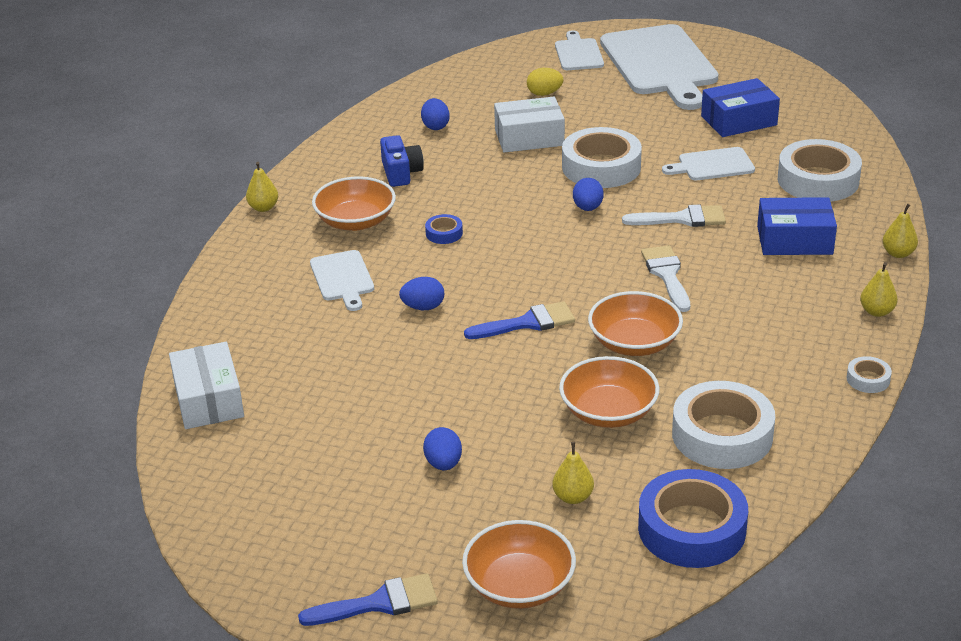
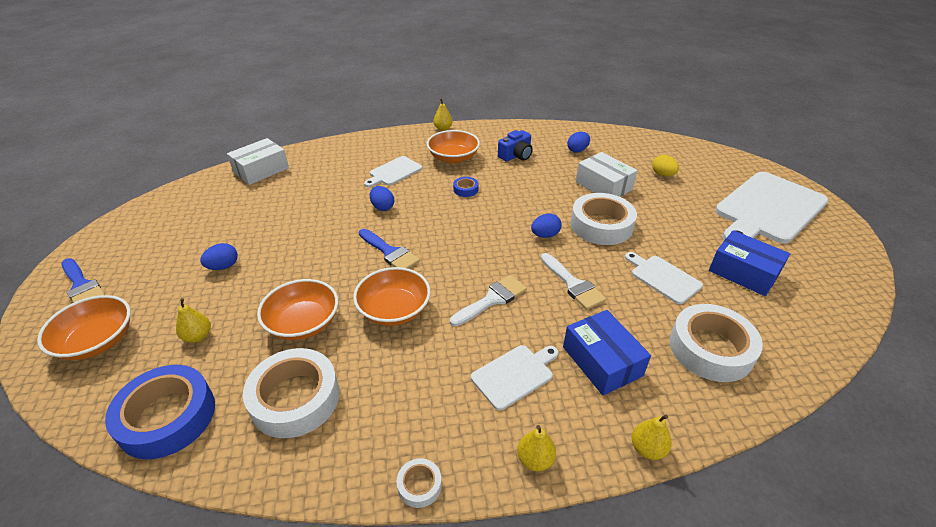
camera: 60 degrees right, 5 degrees up
(578, 53) = (730, 172): white cutting board -> white cutting board (515, 375)

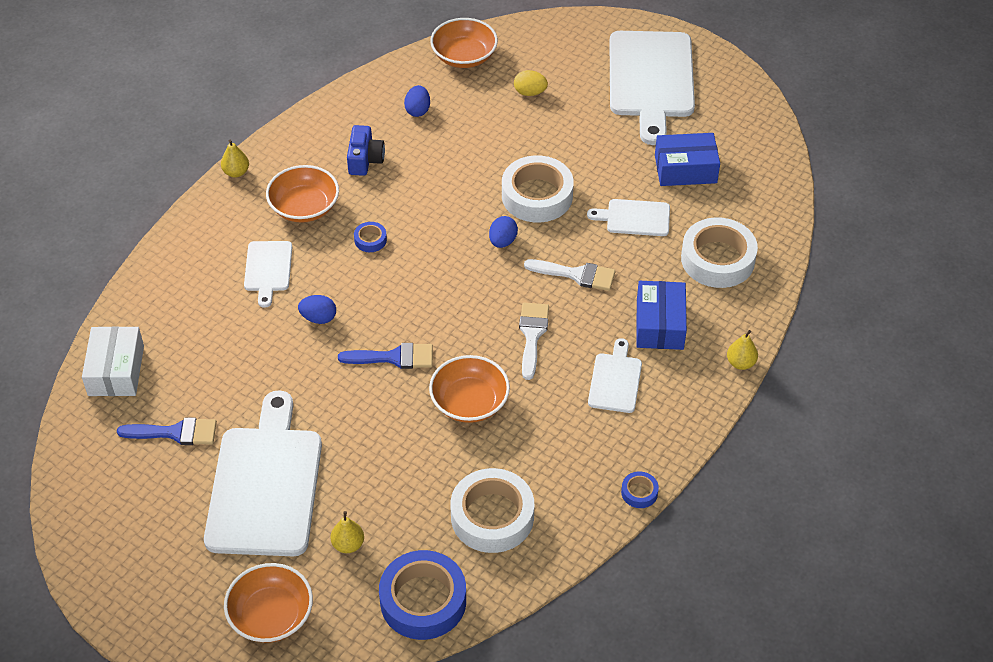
camera: 45 degrees left, 10 degrees up
(81, 286) = (164, 601): blue brush -> blue brush (175, 433)
(223, 266) = (265, 484): blue egg -> white cutting board
(303, 323) = (415, 468): orange bowl -> orange bowl (464, 56)
(419, 485) = (639, 492): white tape -> blue tape
(535, 459) = (686, 422): yellow pear -> none
(602, 361) = (660, 324): blue box -> blue box turned 75 degrees clockwise
(603, 186) = (492, 144): white box -> none

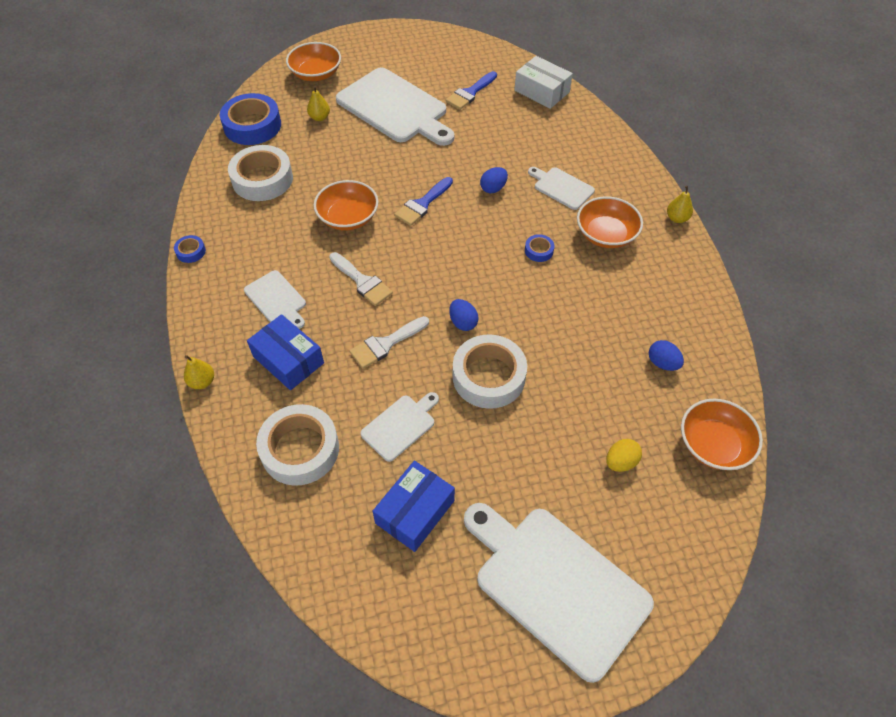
camera: 130 degrees right, 5 degrees up
(365, 160) = (628, 295): blue camera -> none

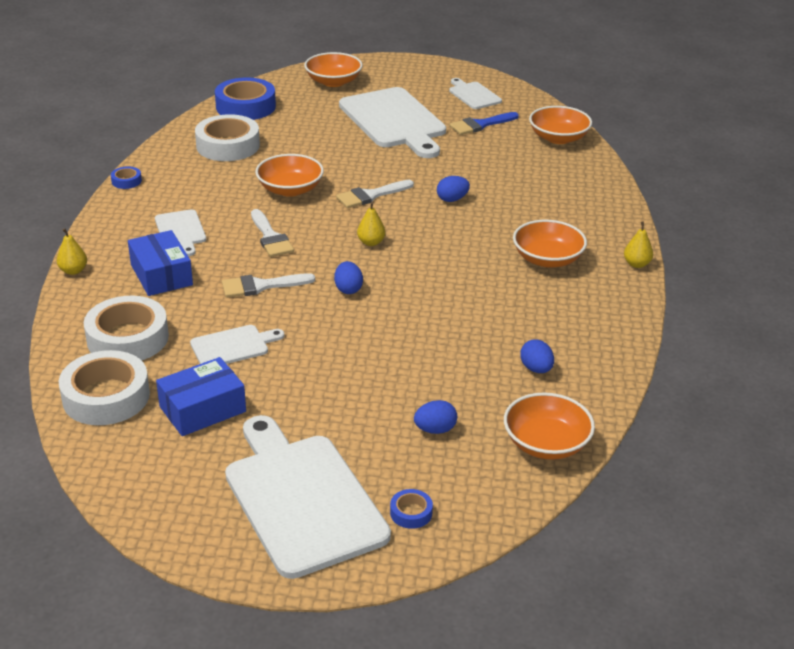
camera: 20 degrees right, 20 degrees down
(319, 117) = (314, 113): yellow pear -> yellow pear (371, 242)
(422, 204) = (371, 195): blue brush -> white brush
(488, 376) = (345, 333): white tape -> white tape (106, 396)
(539, 251) = (466, 255): blue tape -> blue tape (411, 513)
(542, 91) = (558, 138): white box -> orange bowl
(561, 187) = (525, 214): white cutting board -> white cutting board (473, 95)
(620, 462) = (435, 430): yellow egg -> blue egg

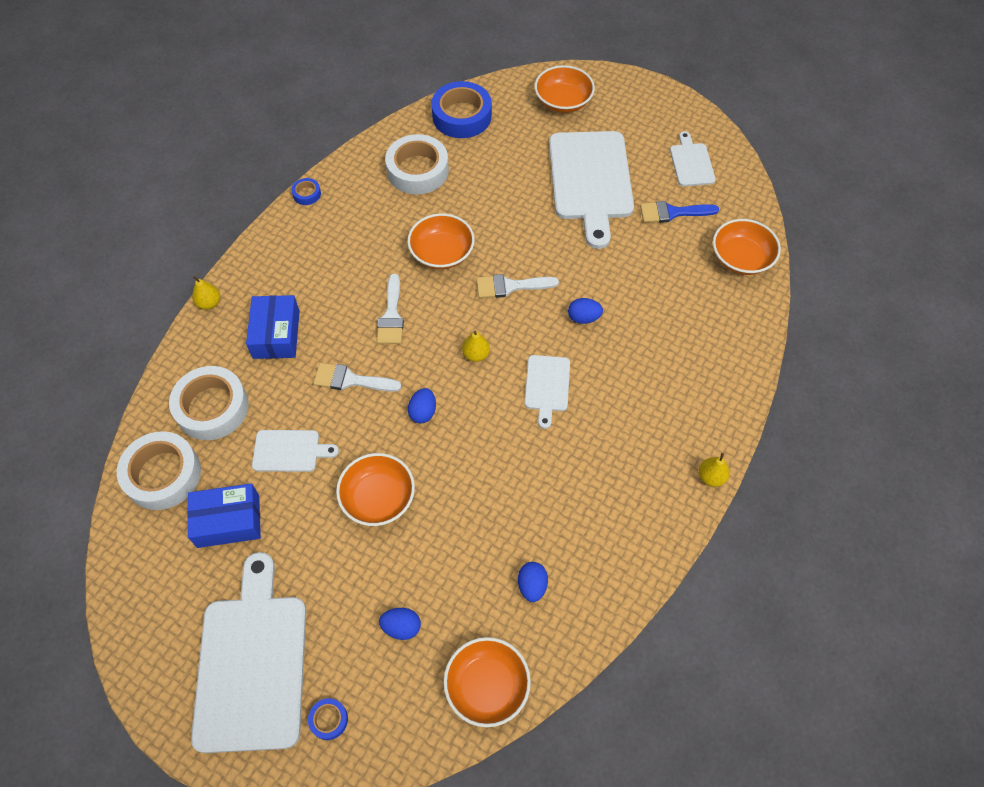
camera: 25 degrees right, 25 degrees up
(181, 231) = (320, 280): white cutting board -> white cutting board (547, 386)
(547, 259) = (627, 437): orange bowl -> orange bowl (378, 498)

